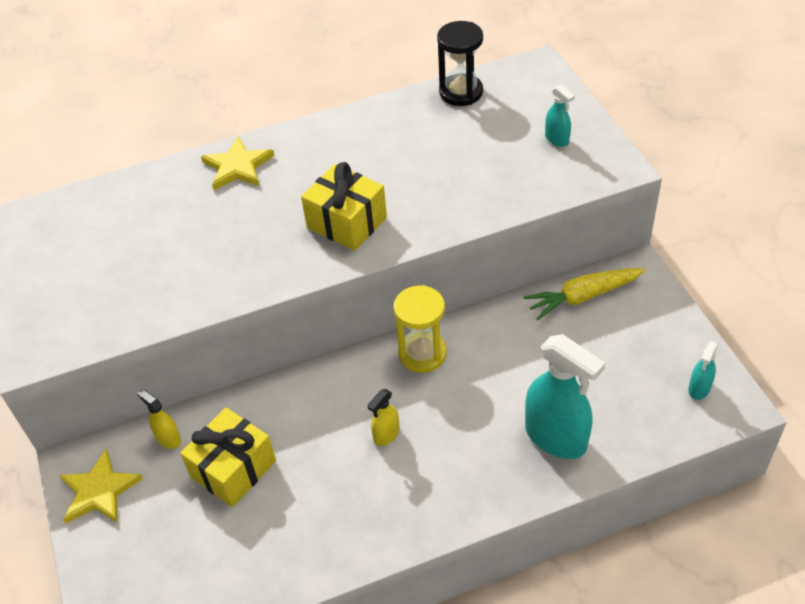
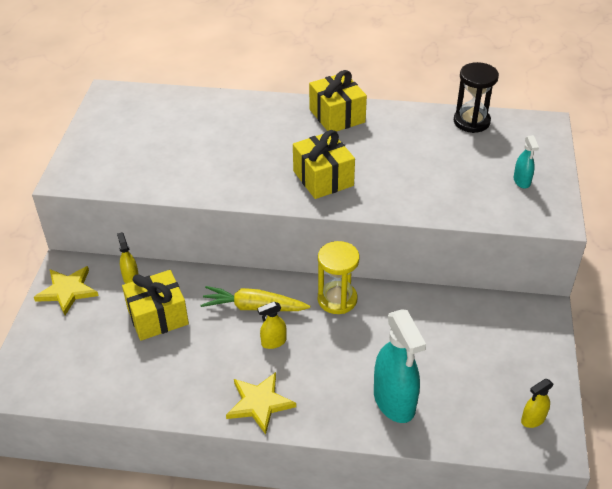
camera: 25 degrees right, 5 degrees down
(237, 167) = (276, 113): yellow star -> yellow star (259, 403)
(310, 142) = (337, 116): none -> yellow gift
(582, 297) = (486, 312): yellow carrot -> yellow carrot (253, 307)
(699, 388) = (533, 419): turquoise spray bottle -> yellow spray bottle

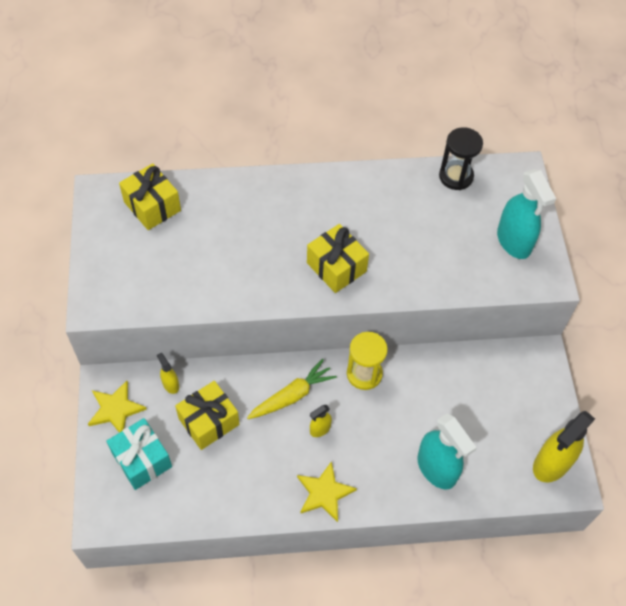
camera: 15 degrees left, 15 degrees up
(76, 339) = (142, 460): none -> turquoise gift
(253, 307) = (292, 395): yellow carrot -> yellow carrot turned 150 degrees clockwise
(337, 116) = (330, 188): yellow gift -> yellow gift (152, 206)
(521, 181) = (514, 241): turquoise spray bottle -> turquoise spray bottle, size x2.09
(533, 419) = (551, 464): yellow spray bottle -> yellow spray bottle, size x2.09

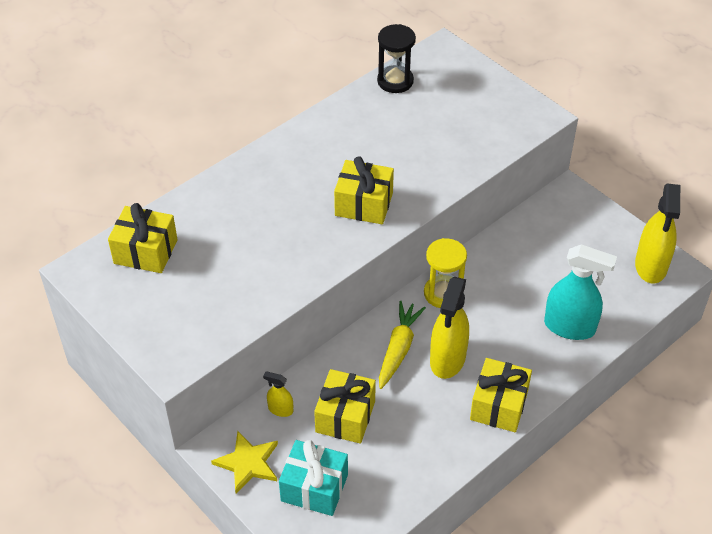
camera: 35 degrees left, 10 degrees down
(320, 429) = (447, 359): yellow spray bottle -> yellow spray bottle, size x2.09
(324, 493) = (499, 405): yellow star -> yellow gift
(514, 241) = (488, 104): turquoise spray bottle -> none

